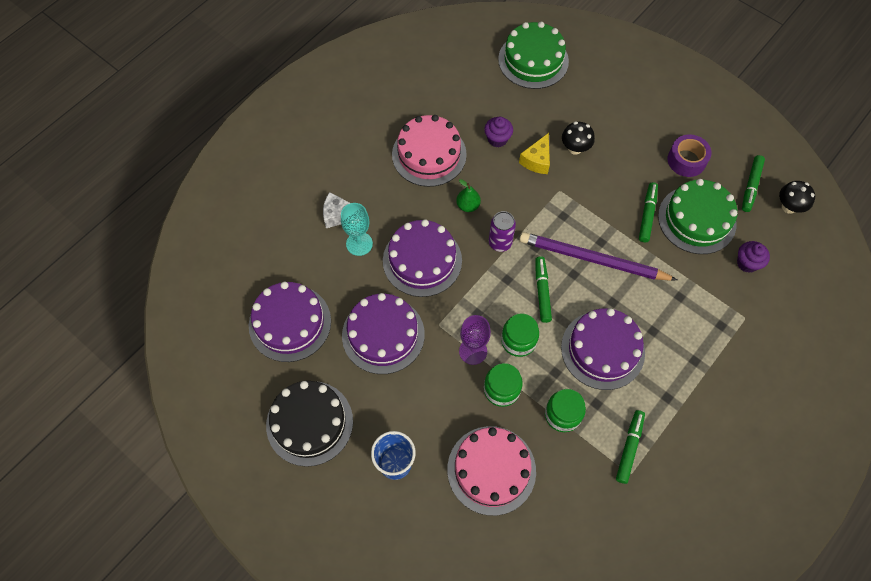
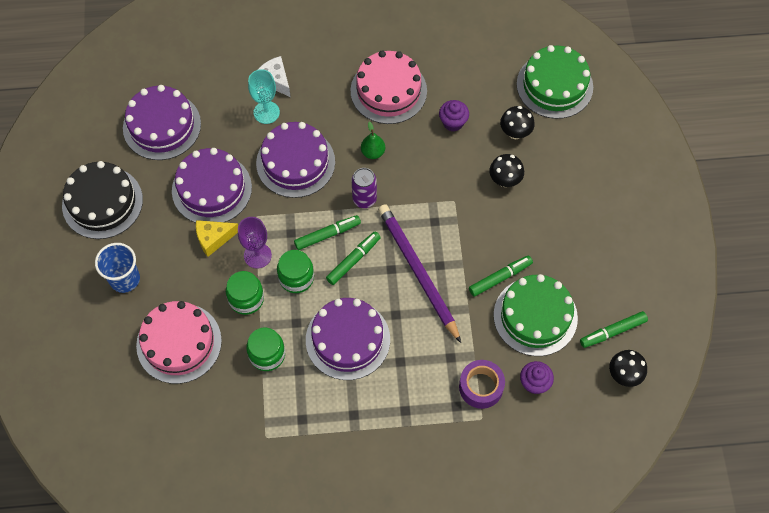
camera: 45 degrees right, 0 degrees up
(537, 160) = (464, 164): yellow cheese -> yellow cheese (214, 239)
(545, 111) = (515, 133): none -> black mushroom
(629, 448) = (286, 420): green marker -> green marker (327, 235)
(686, 160) = (584, 266): purple tape -> purple tape (481, 387)

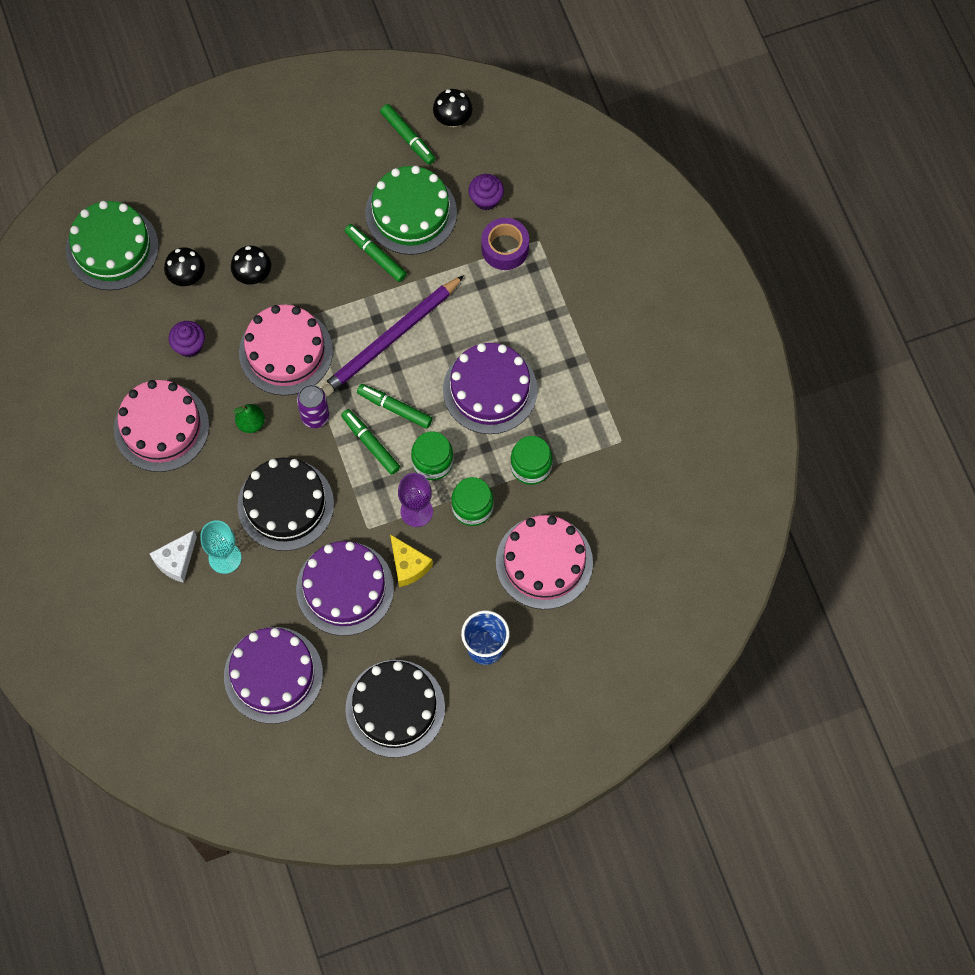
camera: 105 degrees left, 5 degrees up
(295, 162) = (285, 504): purple cake -> black cake
(428, 190) = (286, 351): none -> pink cake

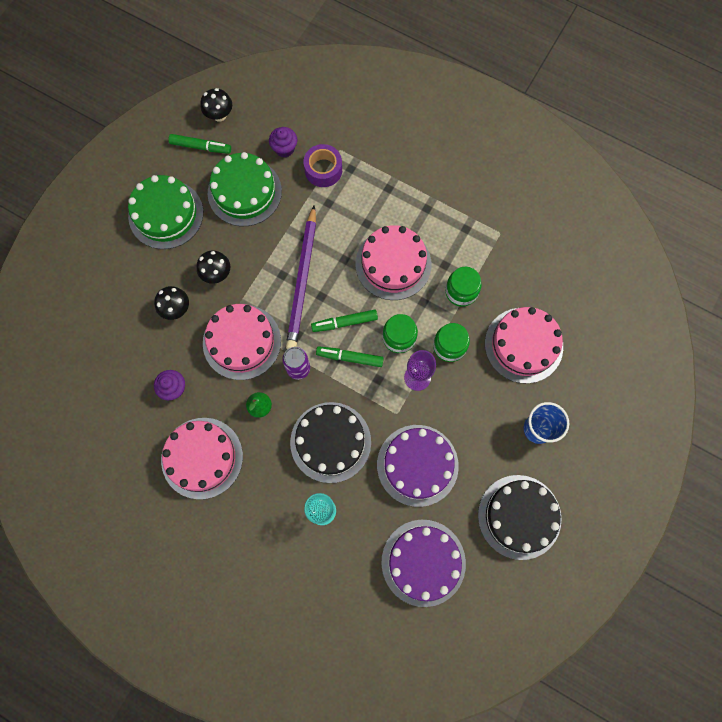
camera: 40 degrees left, 5 degrees up
(112, 248) = (63, 364): green cake -> green cake (166, 214)
(176, 561) = (291, 540): white cheese -> none
(187, 277) = (132, 344): black mushroom -> black mushroom (217, 274)
(375, 255) = (246, 235): green marker -> none
(408, 565) = (443, 416): yellow cheese -> none
(490, 390) = (393, 264): purple cake -> pink cake

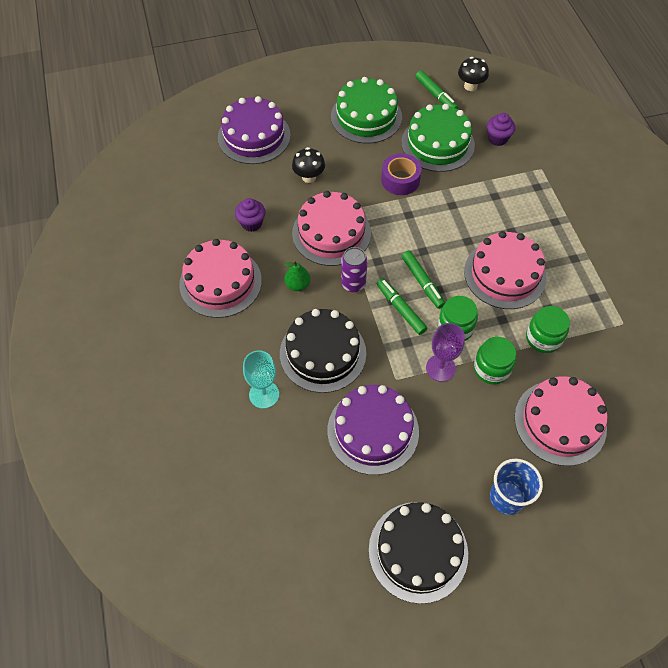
camera: 45 degrees right, 15 degrees down
(217, 274) = (361, 178): black mushroom -> none
(303, 280) = (420, 230): purple pencil -> none
(323, 170) = (514, 172): purple tape -> purple tape (400, 180)
(344, 322) = (422, 282): green marker -> green marker turned 150 degrees counterclockwise
(423, 562) = (300, 507): purple cake -> purple cake (254, 136)

